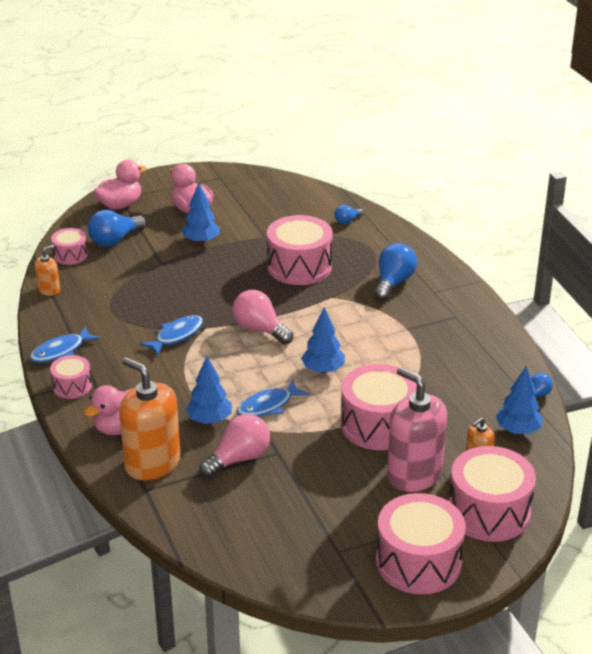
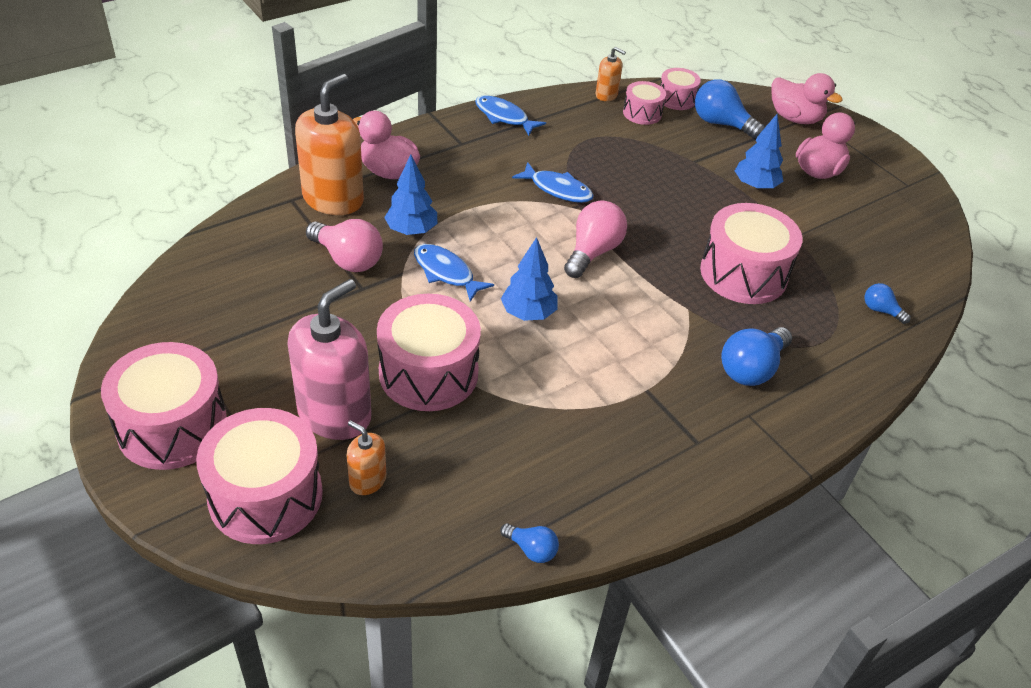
camera: 75 degrees right, 10 degrees up
(72, 386) = (448, 132): pink drum -> pink drum (642, 113)
(393, 282) = (751, 369): blue light bulb -> blue light bulb turned 120 degrees clockwise
(518, 430) = (444, 526): blue tree -> none

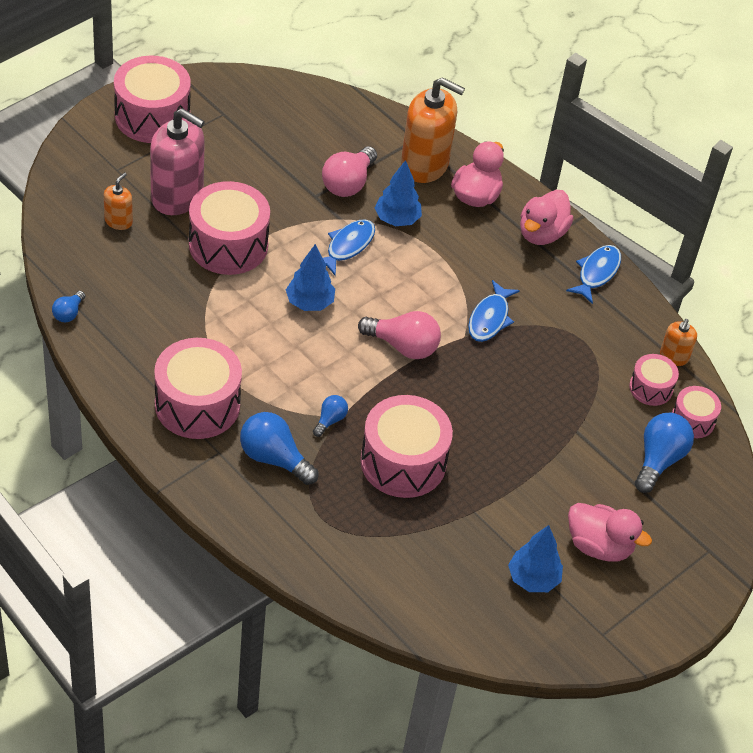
camera: 80 degrees right, 5 degrees up
(265, 496) = (99, 172): pink drum -> pink drum (197, 404)
(755, 186) = (550, 483): blue tree -> blue tree (533, 579)
(795, 118) = (699, 534): pink duck -> pink duck (541, 233)
(881, 310) = (376, 572): blue light bulb -> blue light bulb (330, 420)

